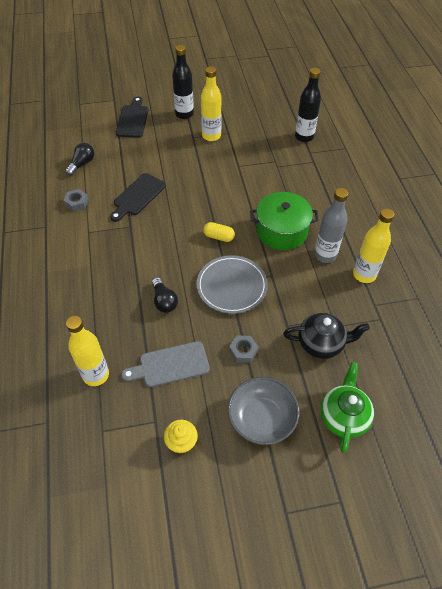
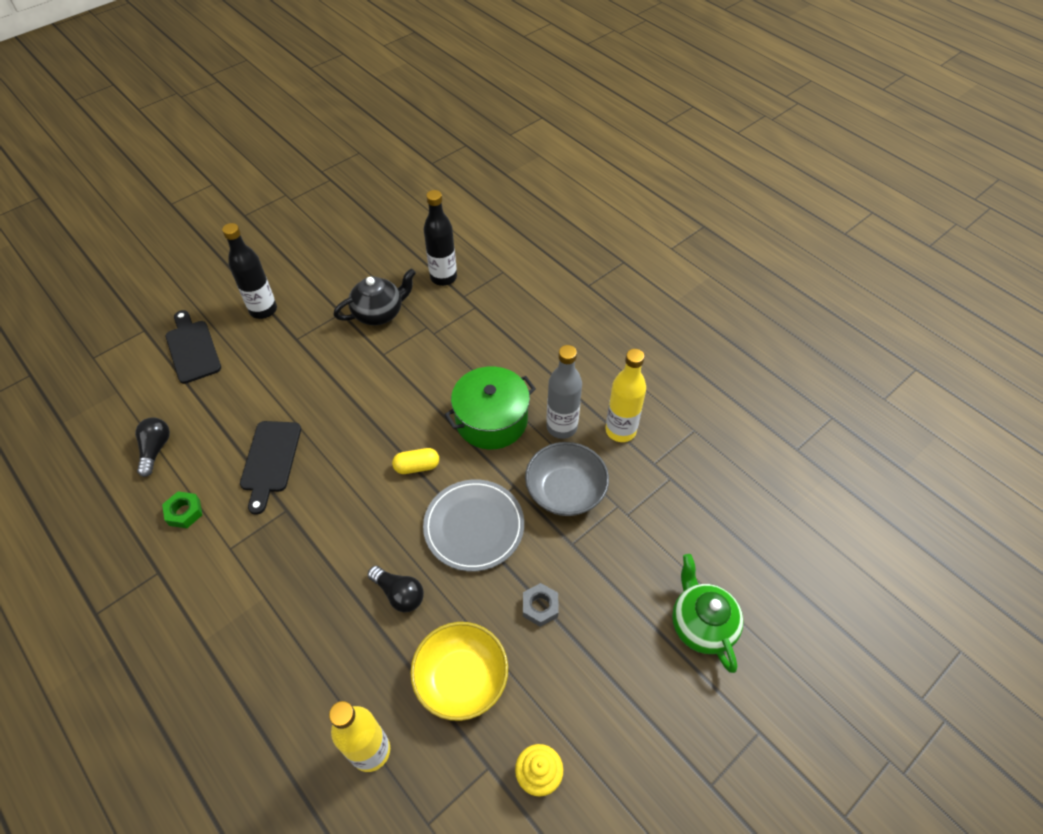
camera: 30 degrees left, 0 degrees up
(77, 202) = (184, 512): grey nut -> green nut
(170, 365) = (461, 678): grey cutting board -> yellow bowl
(211, 136) = (321, 326): yellow bottle -> none
(261, 418) = (614, 683): grey bowl -> grey bowl (565, 491)
(321, 343) = (624, 545): black teapot -> black teapot (379, 313)

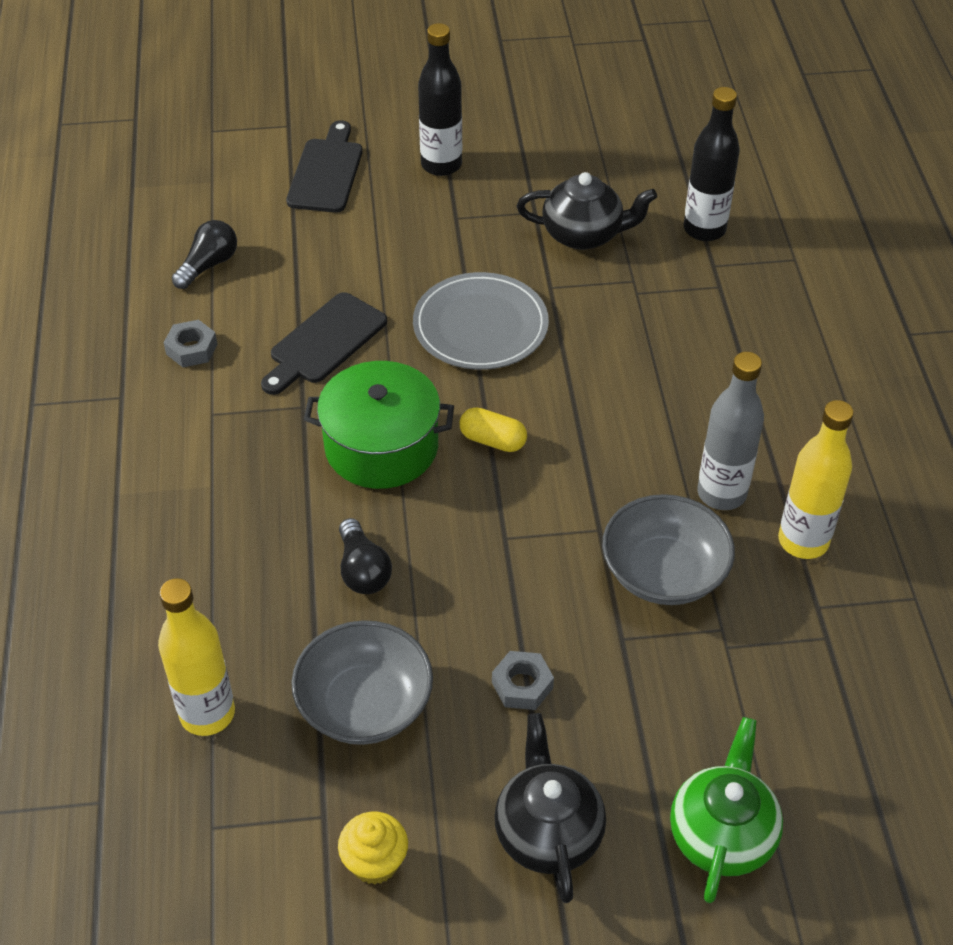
camera: 35 degrees right, 5 degrees down
(184, 512) = (191, 349): green nut -> grey nut
(461, 678) = (365, 704): yellow bowl -> grey bowl
(474, 526) = (510, 547): grey plate -> grey plate (480, 326)
(491, 420) = (631, 436): green pot -> green pot (381, 446)
(616, 686) = (547, 832): none -> black teapot

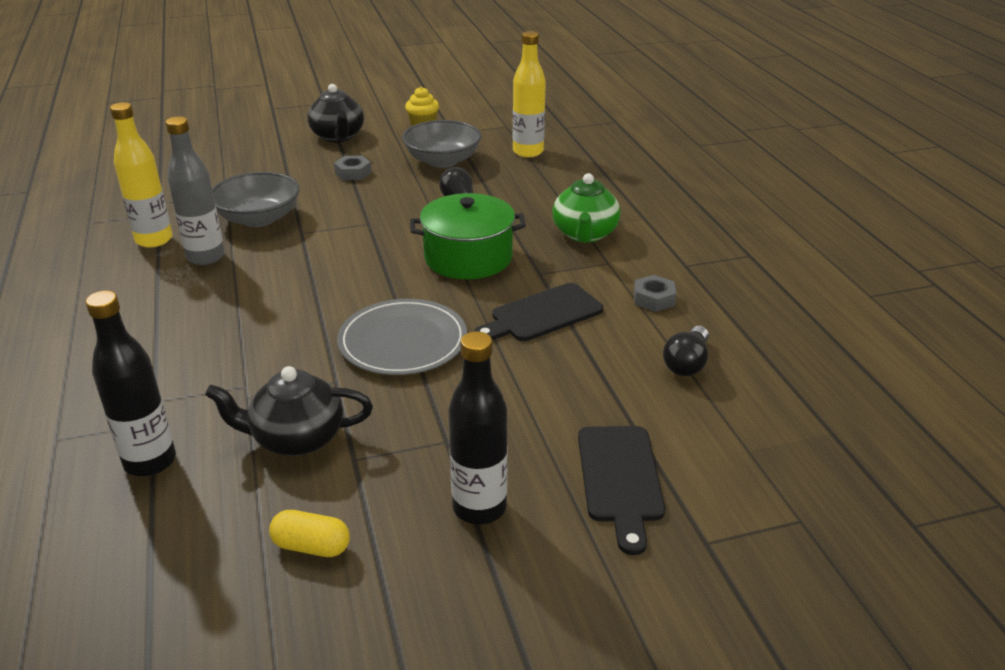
camera: 170 degrees right, 15 degrees down
(324, 342) = (542, 315): black cutting board -> black cutting board turned 150 degrees counterclockwise
(493, 440) = (382, 268): yellow capsule -> yellow capsule (311, 546)
(722, 834) = (248, 142): green teapot -> green teapot (585, 234)

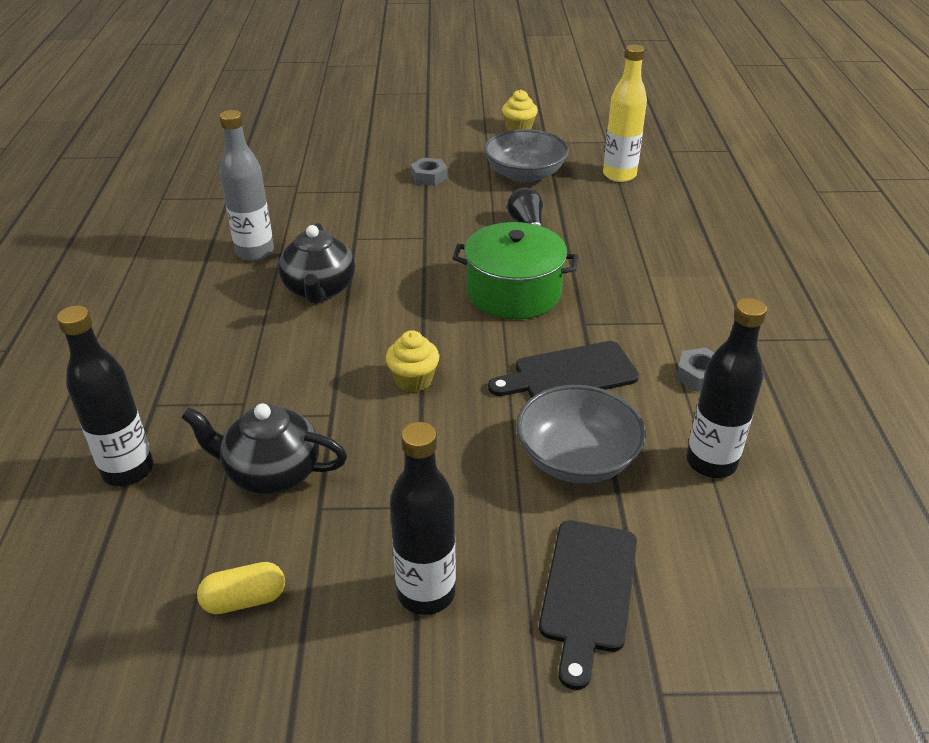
camera: 15 degrees right, 5 degrees up
(154, 240) = (214, 226): yellow bottle -> none
(259, 218) = (319, 216): grey bowl -> grey bowl (577, 458)
(311, 546) = (244, 599): yellow capsule -> yellow capsule turned 45 degrees counterclockwise
(338, 136) = (428, 133): black teapot -> black teapot (319, 290)
(403, 341) = (413, 380): grey plate -> yellow cupcake
(585, 234) = (648, 283): green teapot -> none
(686, 363) = (711, 462): black light bulb -> black bottle

